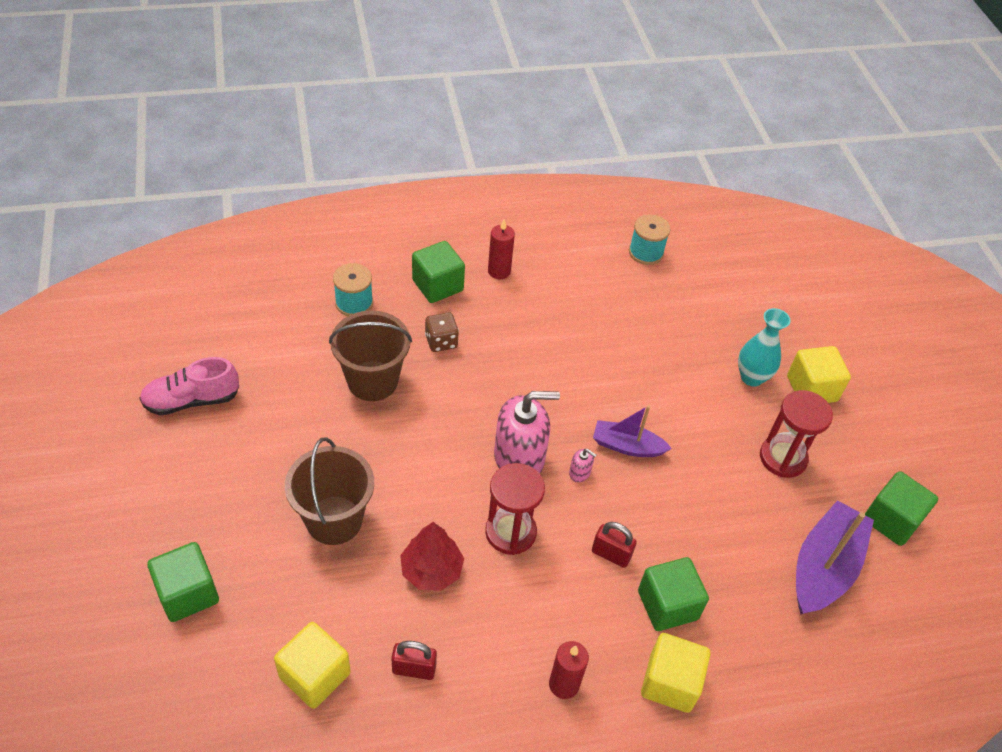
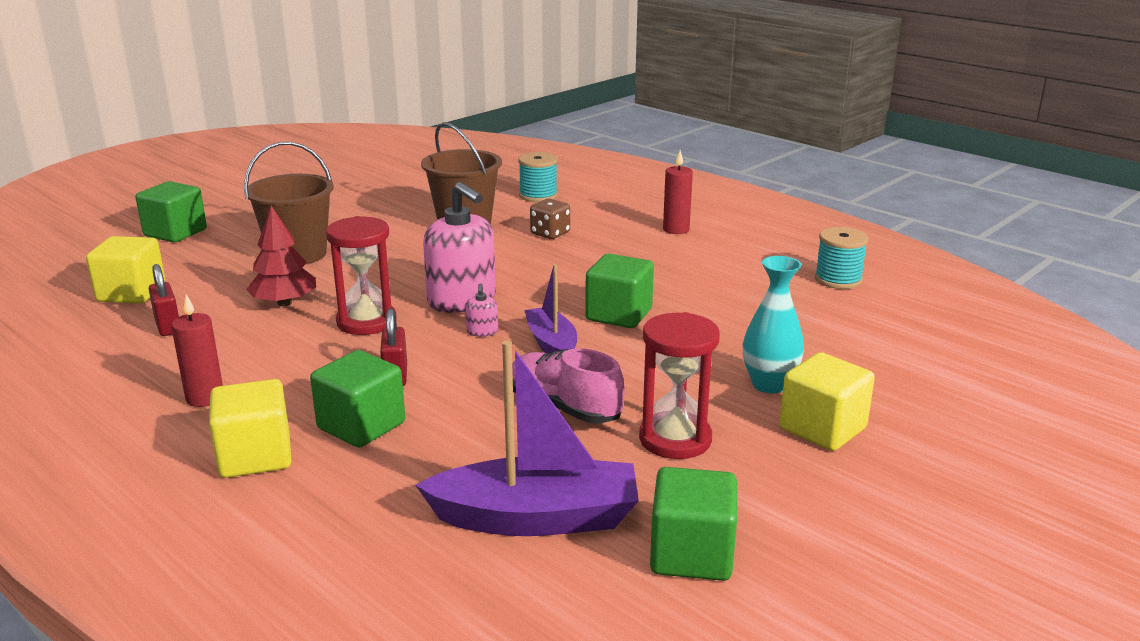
camera: 60 degrees right, 25 degrees down
(192, 400) = (358, 182): pink shoe -> pink shoe (564, 407)
(437, 285) = (612, 214): green cube -> green cube (619, 314)

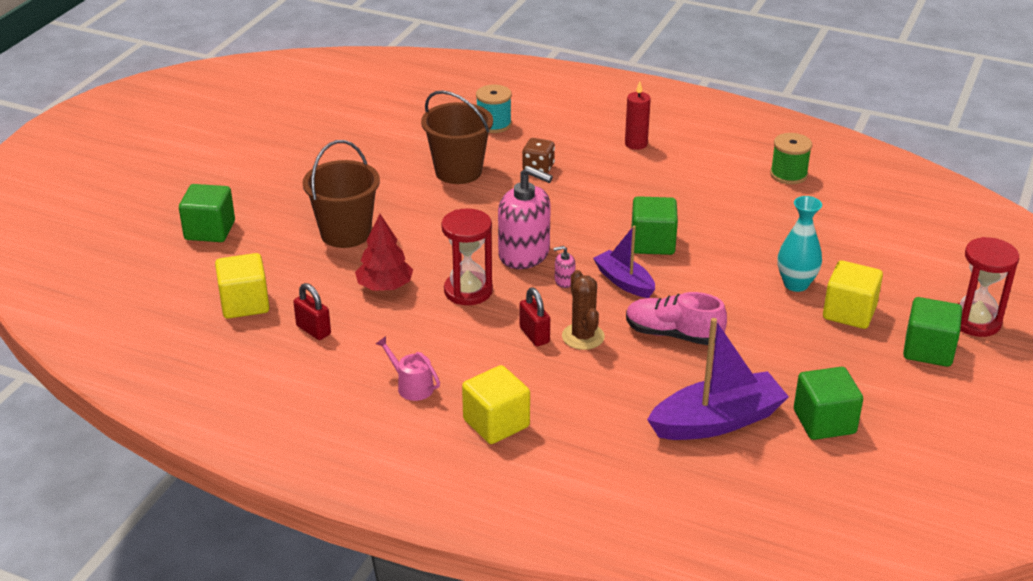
camera: 20 degrees left, 10 degrees up
(205, 398) = (412, 386): red candle -> pink watering can
(361, 426) = (547, 382): green cube -> green cube (928, 350)
(451, 388) = (583, 337): none -> brown cactus
(482, 331) = (564, 281): pink soap dispenser -> pink soap dispenser turned 105 degrees clockwise
(675, 439) = (763, 343): red hourglass -> red hourglass (975, 321)
(838, 279) = (788, 174): turquoise spool -> green spool

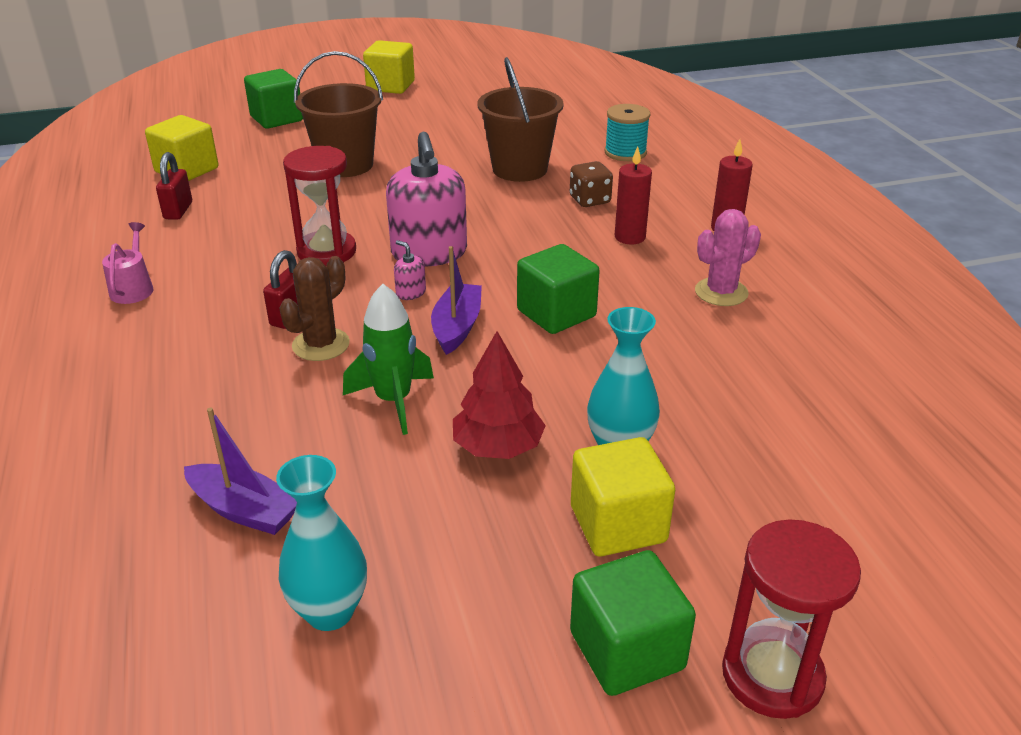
camera: 50 degrees right, 0 degrees up
(384, 286) = (284, 212): red tree -> red tree (498, 447)
(496, 423) = (109, 358): yellow cube -> yellow cube (390, 86)
(602, 178) = (630, 237): none -> red candle
(673, 334) = (393, 401): pink shoe -> green rocket
(698, 182) = (721, 292): none -> pink cactus
(717, 421) = (244, 510): purple boat -> purple boat, size x0.61
(788, 174) = (847, 343): green spool -> none
(824, 422) = (330, 612): green cube -> turquoise vase

